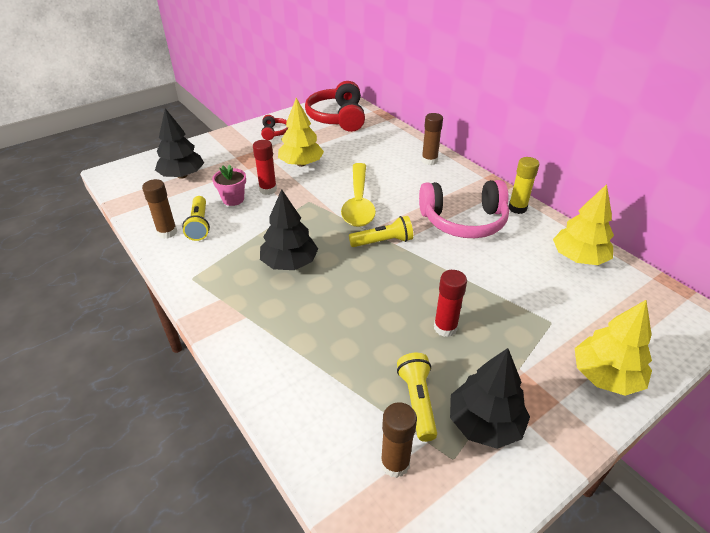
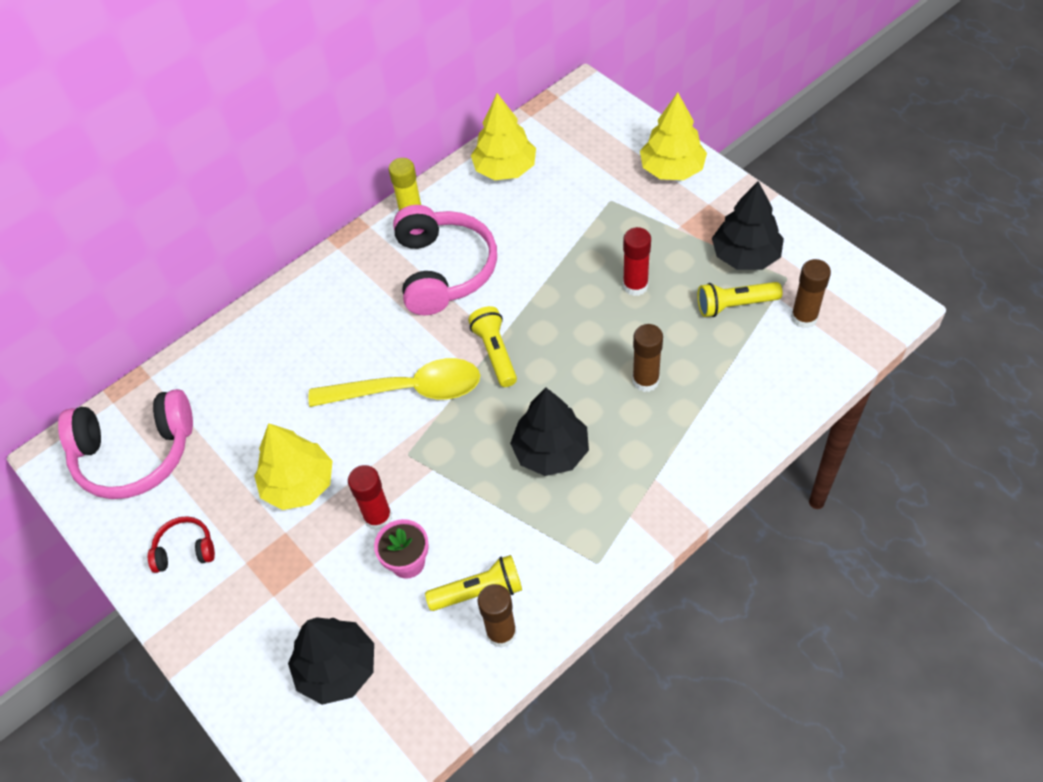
camera: 90 degrees left, 15 degrees up
(337, 118) = (135, 454): red headphones -> pink headphones
(429, 160) = (291, 311): brown glue stick -> brown glue stick (645, 380)

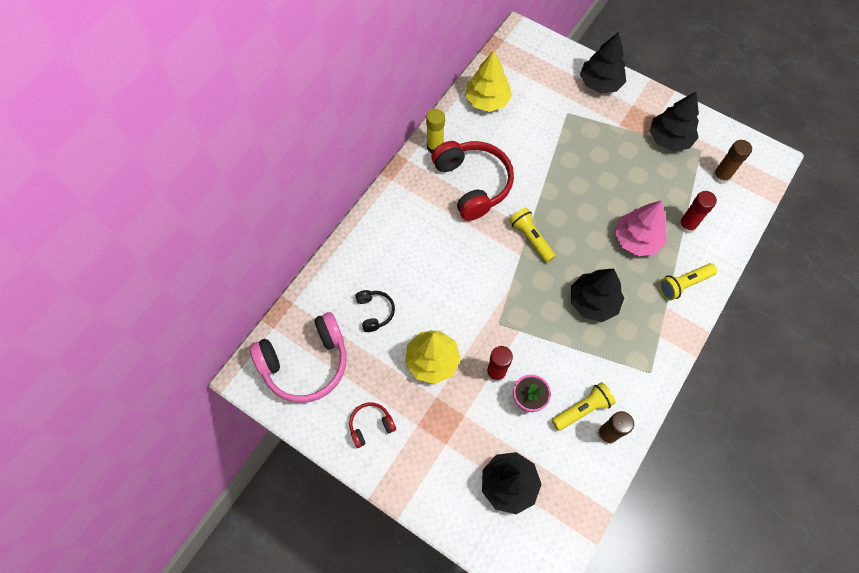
camera: 20 degrees left, 10 degrees up
(249, 408) = (375, 312): none -> black headphones
(408, 390) = (481, 277): yellow spoon -> none
(444, 270) = (473, 184): pink headphones -> red headphones
(635, 286) = (606, 173): red glue stick -> red glue stick (687, 225)
(645, 380) = (636, 239): brown glue stick -> pink tree
(672, 169) = (600, 83): yellow tree -> black tree
(734, 305) = (674, 175): yellow flashlight -> yellow flashlight (683, 284)

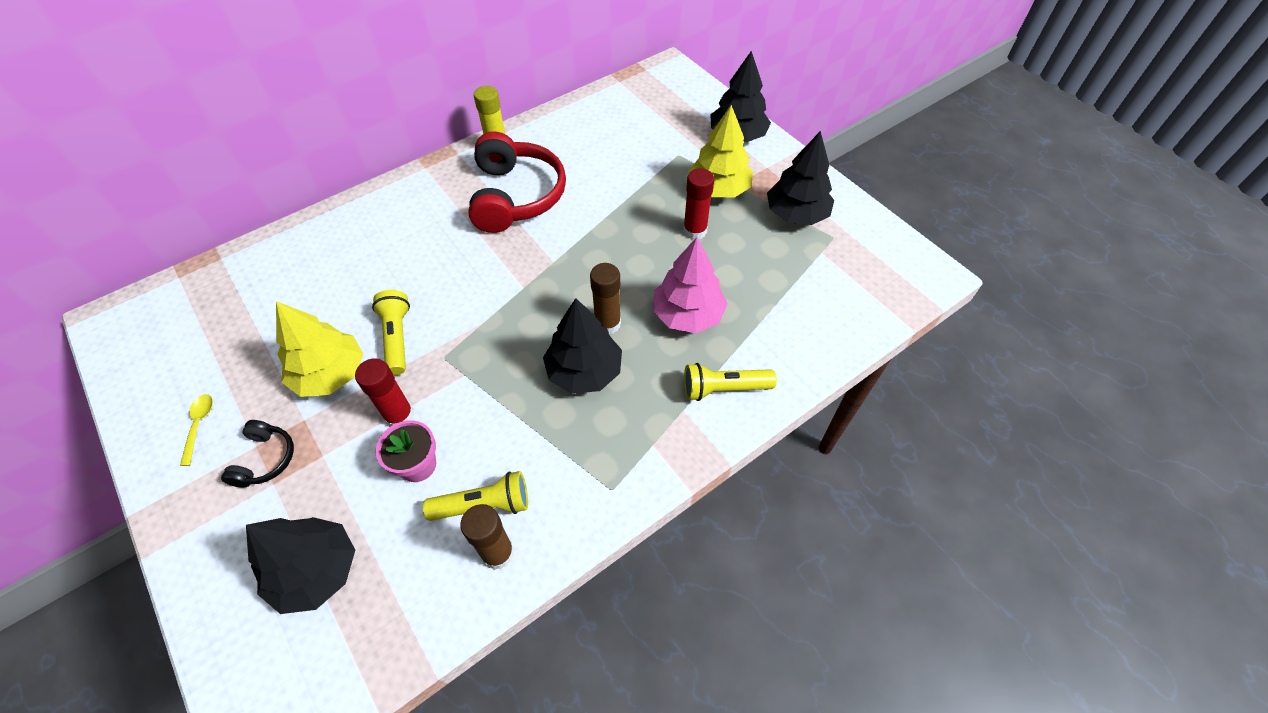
camera: 20 degrees right, 10 degrees down
(306, 363) = (182, 327): pink headphones -> none
(371, 425) = (199, 425): red headphones -> yellow spoon
(375, 312) = (304, 296): black headphones -> black headphones (265, 459)
(487, 100) = (588, 120): yellow tree -> yellow tree (719, 189)
(530, 238) = (548, 273): yellow flashlight -> yellow flashlight (397, 338)
(687, 225) = (767, 318): red glue stick -> red glue stick (695, 231)
(721, 176) = (846, 274): brown glue stick -> brown glue stick (607, 323)

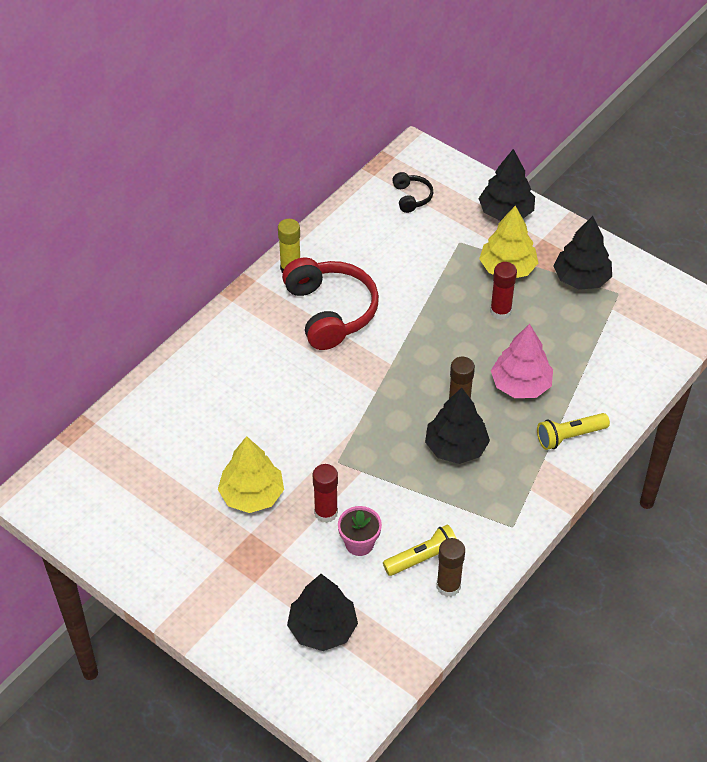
camera: 15 degrees left, 5 degrees down
(199, 425) = (169, 556): yellow spoon -> none
(265, 459) = (238, 567): black headphones -> black headphones (411, 197)
(397, 338) = (291, 455): yellow flashlight -> none

